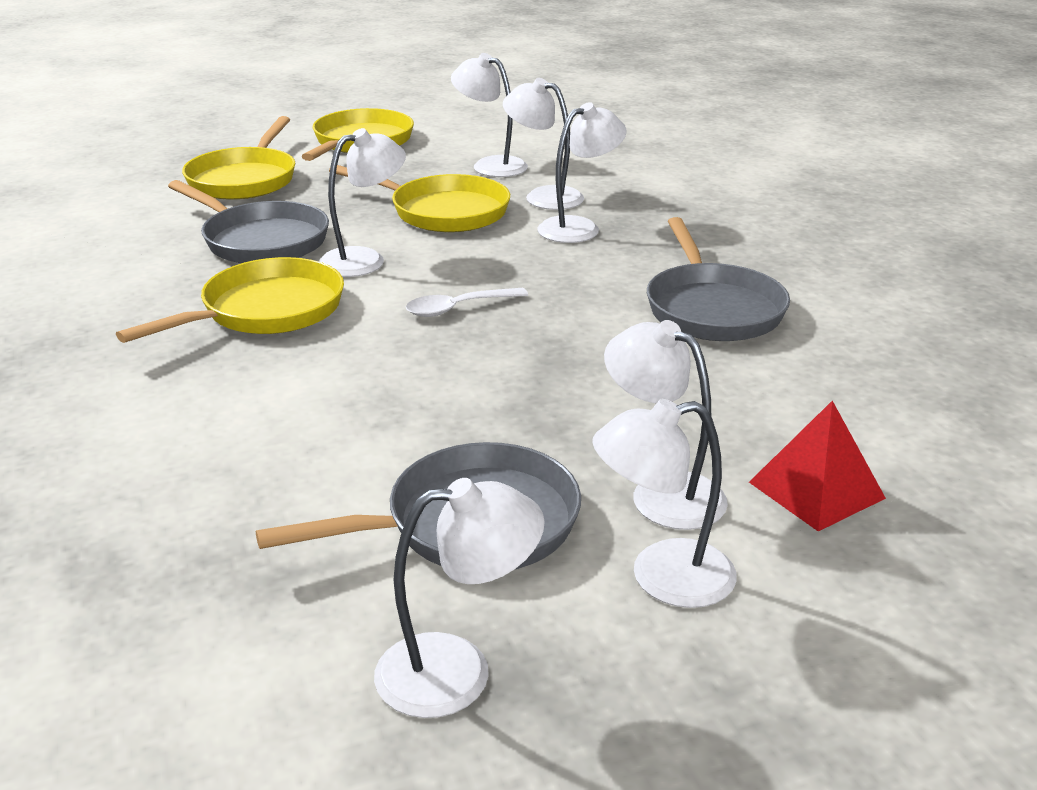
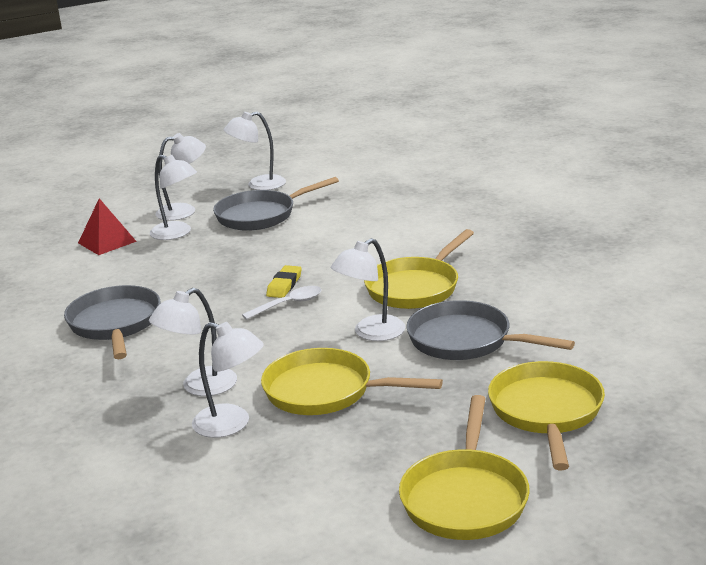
camera: 175 degrees right, 5 degrees down
(457, 339) = (284, 285): none -> yellow eraser
(490, 165) = (293, 470): white lamp -> none

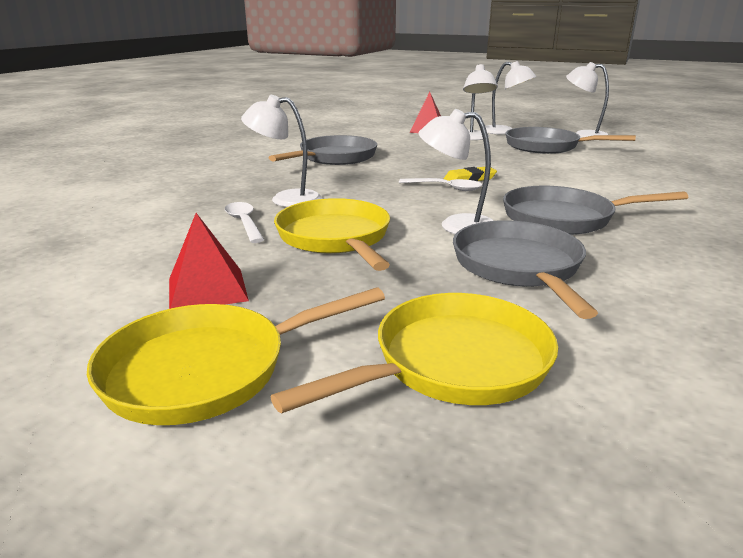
camera: 50 degrees right, 0 degrees up
(232, 424) = (244, 223): white lamp -> white spoon
(348, 473) = (207, 289): none -> red pyramid
(416, 287) = (564, 218): yellow pan -> grey pan

